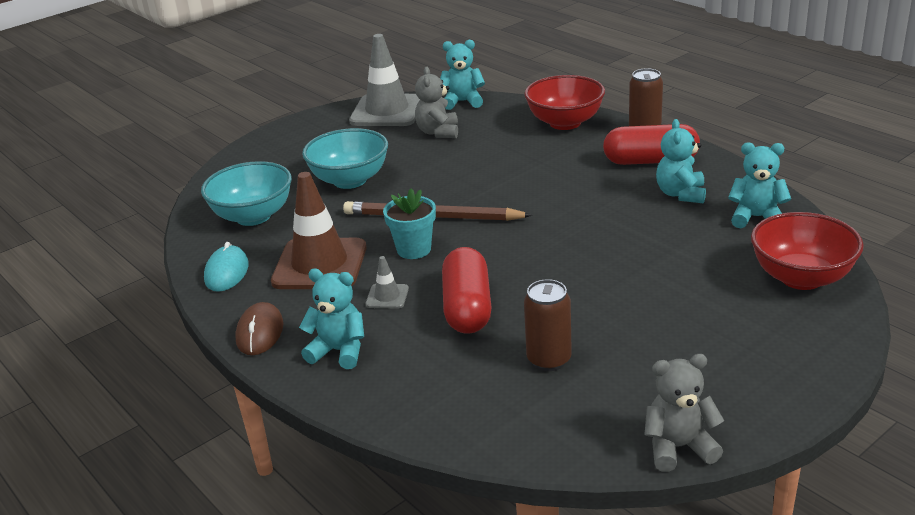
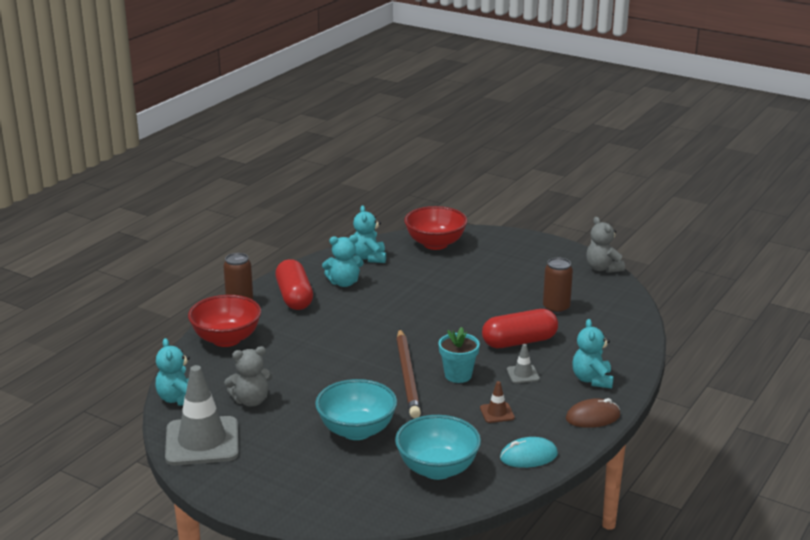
camera: 110 degrees left, 5 degrees down
(320, 265) = (497, 413): brown traffic cone -> brown traffic cone, size x0.43

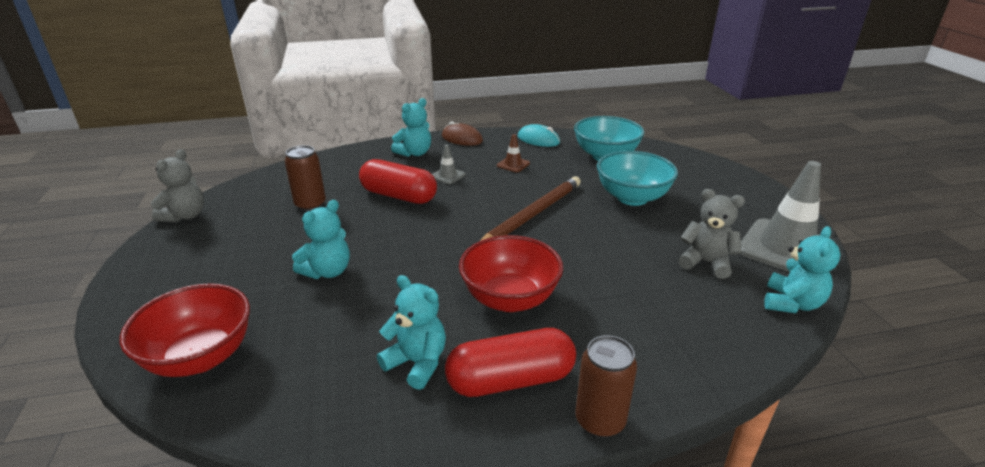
camera: 135 degrees left, 5 degrees up
(226, 339) = (675, 358): red bowl -> red bowl (510, 299)
(294, 297) = (510, 380): red capsule -> red capsule turned 45 degrees clockwise
(369, 258) = (311, 392): turquoise teddy bear -> turquoise teddy bear (327, 271)
(458, 375) = (492, 196): turquoise flower pot -> none

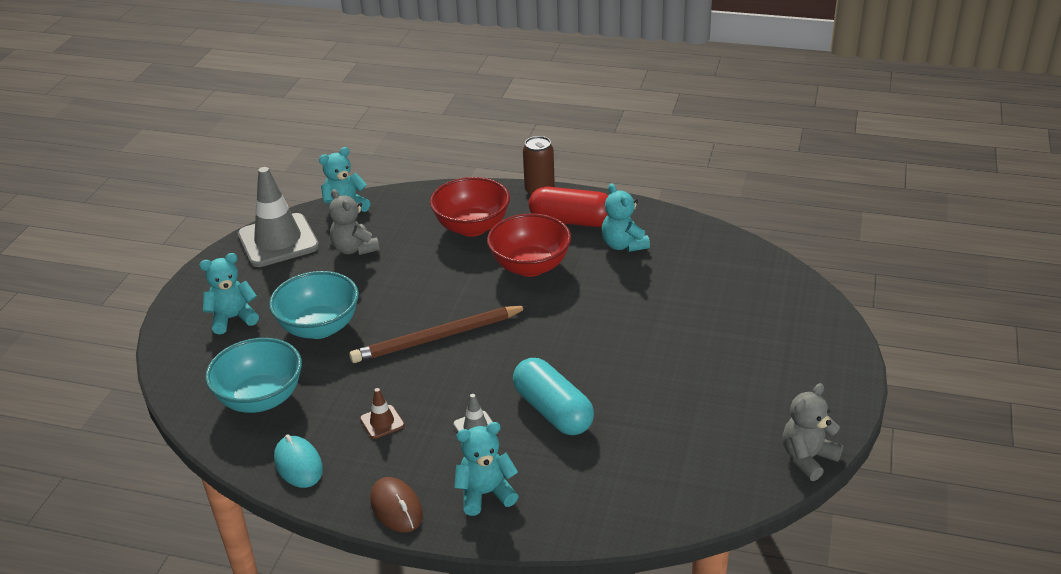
camera: 150 degrees left, 5 degrees up
(200, 357) = (771, 289): red bowl -> red bowl (472, 227)
(310, 205) = (658, 429): brown can -> none
(327, 271) = (663, 333): turquoise teddy bear -> turquoise teddy bear (233, 318)
(399, 196) = (553, 411): red capsule -> turquoise capsule

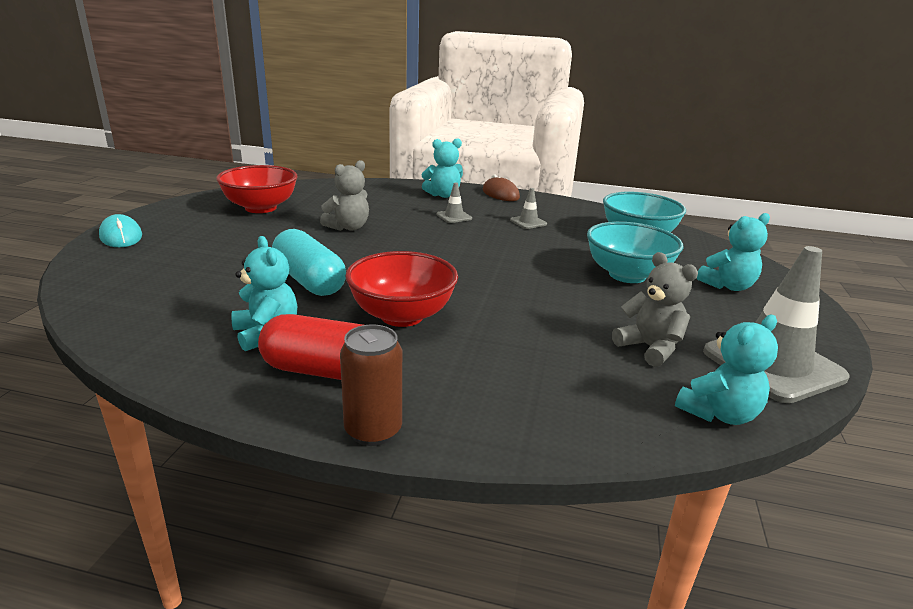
camera: 175 degrees right, 10 degrees down
(298, 464) = (578, 210): turquoise mouse -> turquoise mouse (121, 236)
(382, 422) = (528, 222): brown traffic cone -> grey traffic cone
(437, 338) = (500, 262): brown pencil -> none
(472, 227) = (488, 370): red bowl -> red bowl (261, 208)
(553, 411) = (392, 220): turquoise capsule -> turquoise capsule (309, 281)
(807, 458) = (214, 195): grey teddy bear -> grey teddy bear (348, 227)

